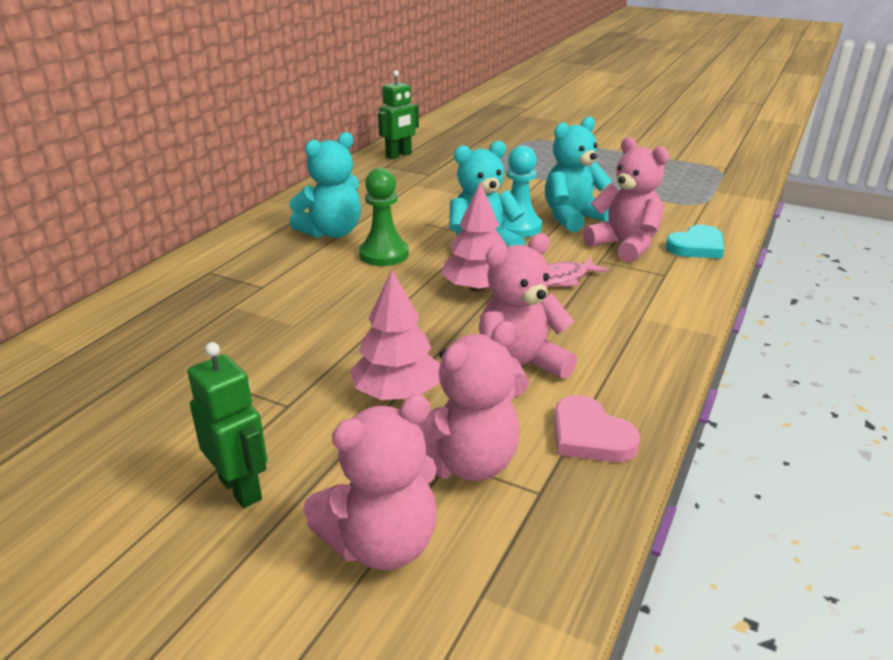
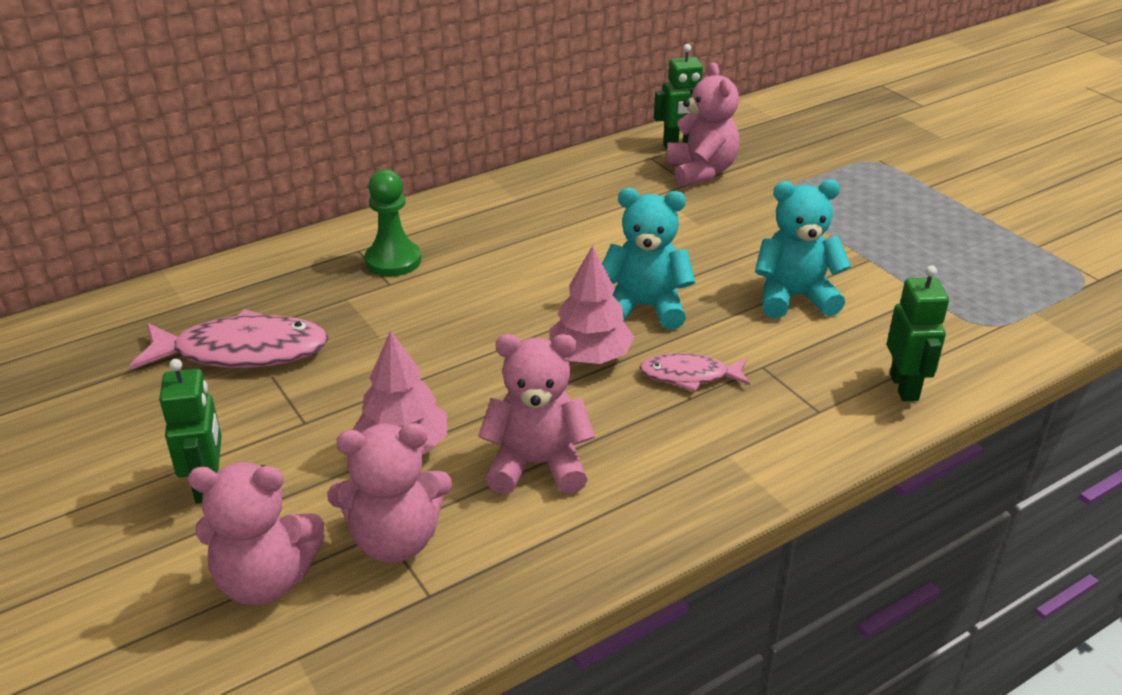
camera: 30 degrees right, 5 degrees up
(169, 372) = (242, 352): none -> pink fish
(332, 232) = (510, 236): turquoise teddy bear -> none
(384, 254) = (536, 282): green pawn -> green pawn (393, 261)
(518, 227) = (715, 291): turquoise pawn -> none
(590, 436) = (529, 562): pink heart -> none
(624, 246) = (814, 356): pink teddy bear -> pink teddy bear (701, 172)
(696, 247) = (904, 387): turquoise heart -> green robot

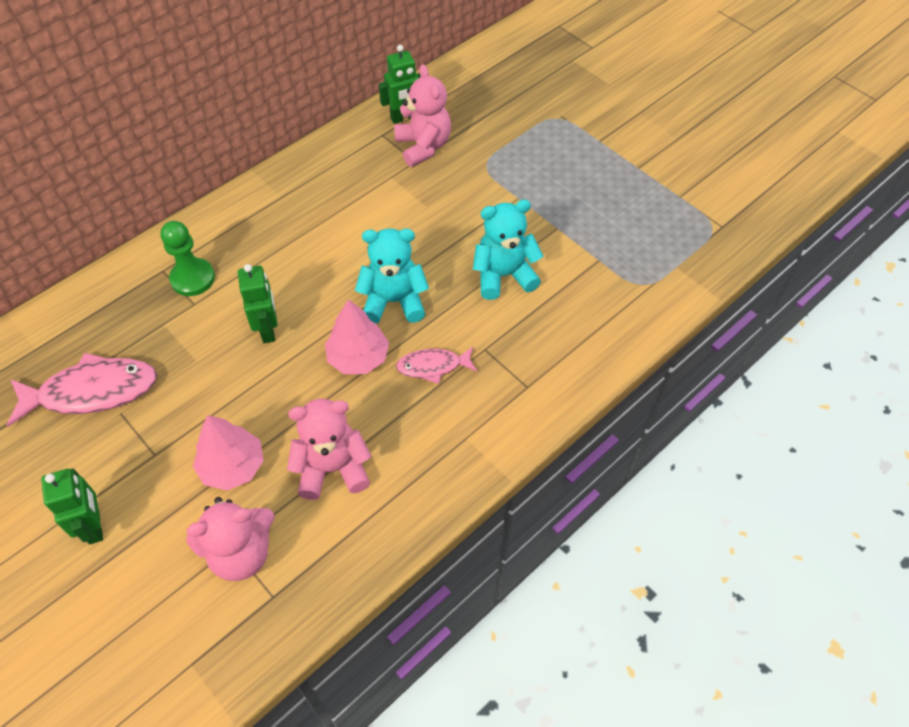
camera: 10 degrees left, 20 degrees up
(266, 580) = (155, 603): pink teddy bear -> none
(904, 387) = (586, 354): green robot -> green robot (268, 330)

